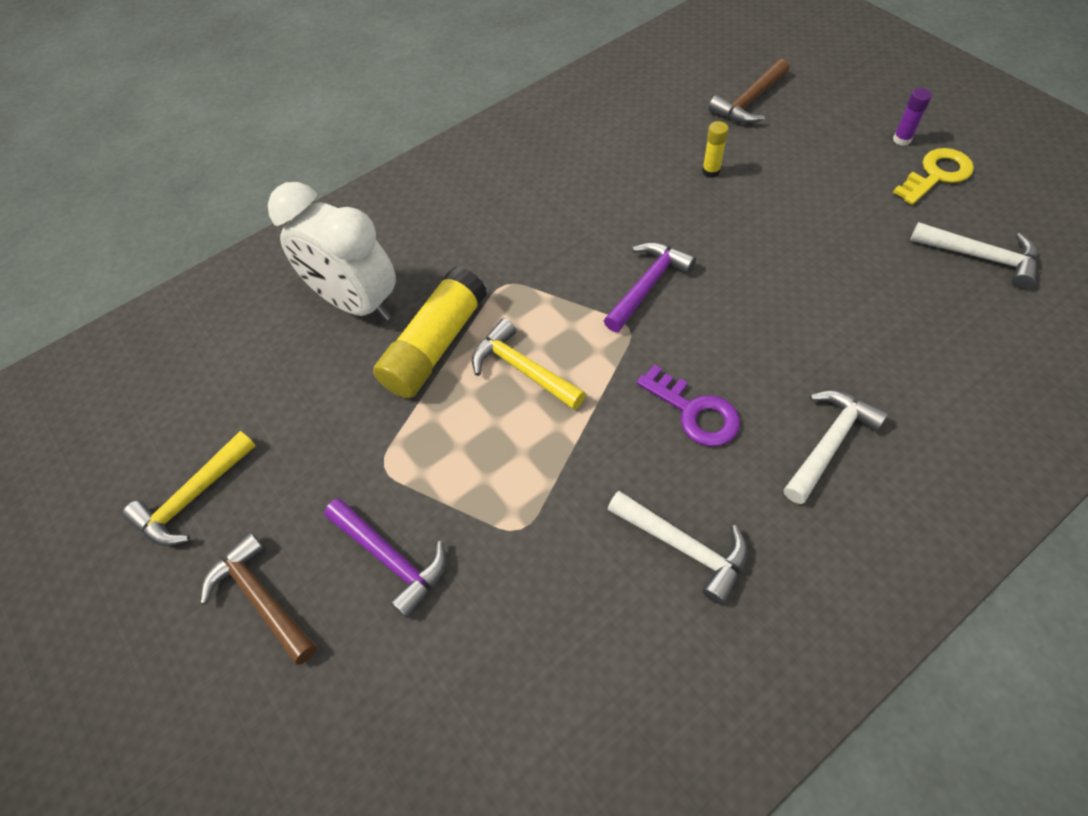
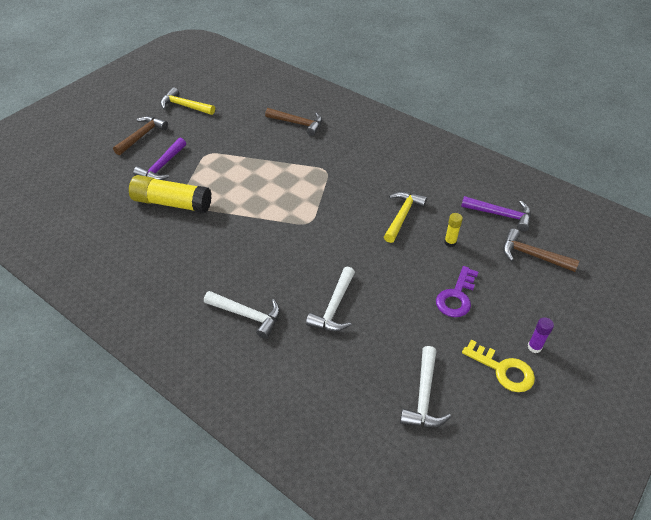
camera: 70 degrees right, 10 degrees down
(356, 303) = (298, 124): white clock -> brown hammer
(435, 345) = (278, 154): yellow glue stick -> yellow glue stick (172, 203)
(522, 369) = (271, 187): yellow hammer -> yellow hammer (402, 215)
(648, 285) = (342, 225): purple hammer -> purple hammer (501, 215)
(684, 547) = (176, 260): white hammer -> white hammer (334, 307)
(695, 412) = (257, 255): purple key -> purple key (456, 296)

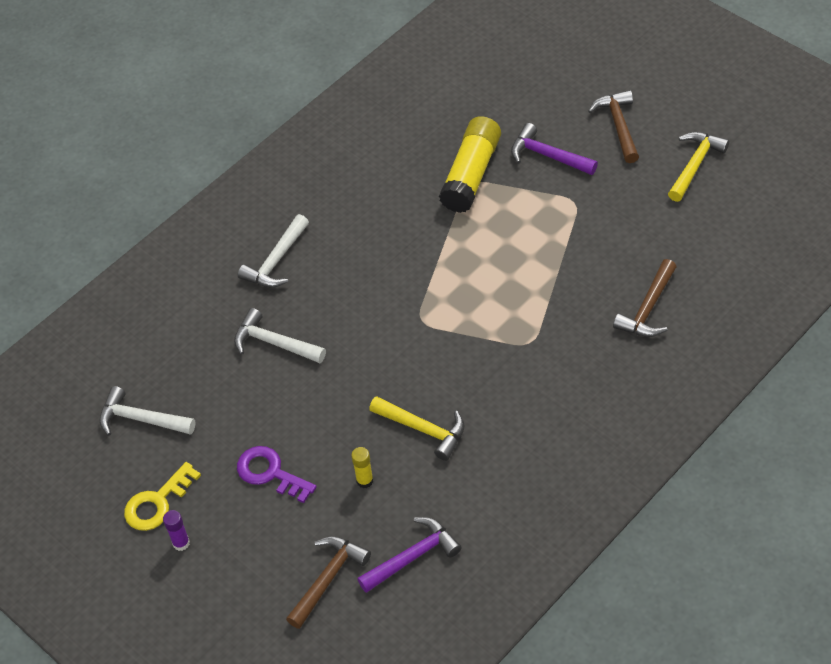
camera: 100 degrees right, 5 degrees up
(142, 136) = (618, 125): brown hammer -> brown hammer turned 135 degrees counterclockwise
(501, 215) = (413, 556): purple hammer -> purple hammer turned 150 degrees counterclockwise

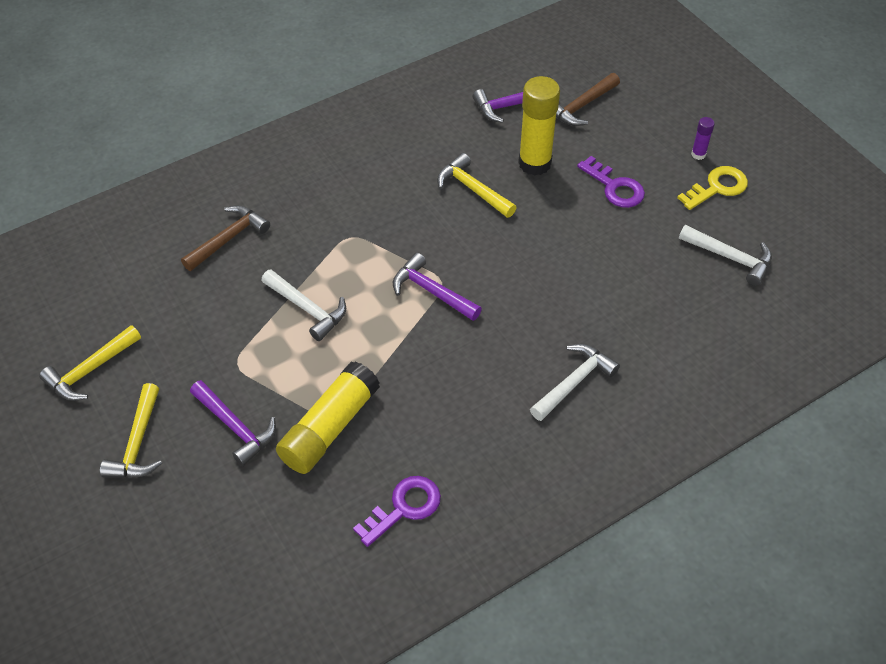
camera: 170 degrees left, 0 degrees up
(274, 343) = (592, 296): white hammer -> white hammer (307, 309)
(365, 481) = (534, 163): yellow glue stick -> yellow glue stick, size x2.23
(389, 137) = (404, 507): none -> purple key
(428, 308) = (431, 291): none -> purple hammer
(618, 125) = (138, 443): brown hammer -> yellow hammer

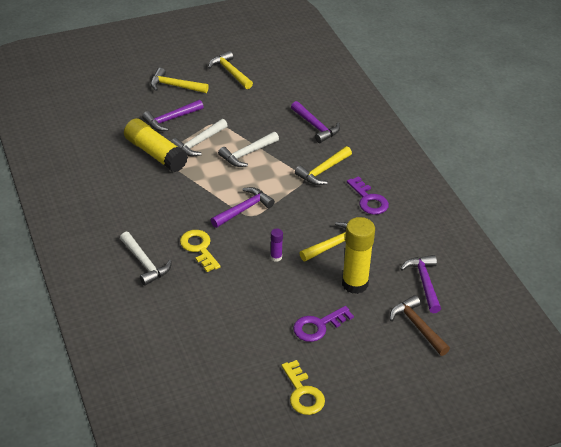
camera: 100 degrees right, 10 degrees down
(228, 239) = (316, 127): brown hammer -> purple hammer
(329, 218) = (323, 171): none -> yellow hammer
(404, 507) = (90, 175): purple key -> purple key (369, 200)
(524, 327) = (199, 248): none -> yellow key
(698, 154) = (345, 391): purple glue stick -> purple glue stick (276, 257)
(730, 258) = (224, 379): white hammer -> white hammer (198, 143)

